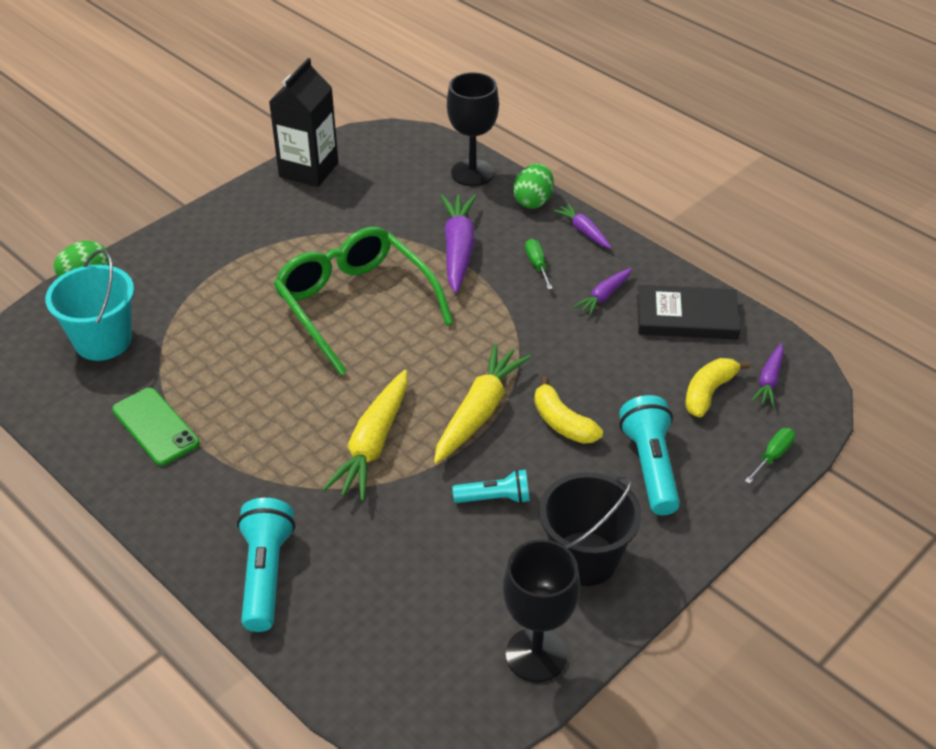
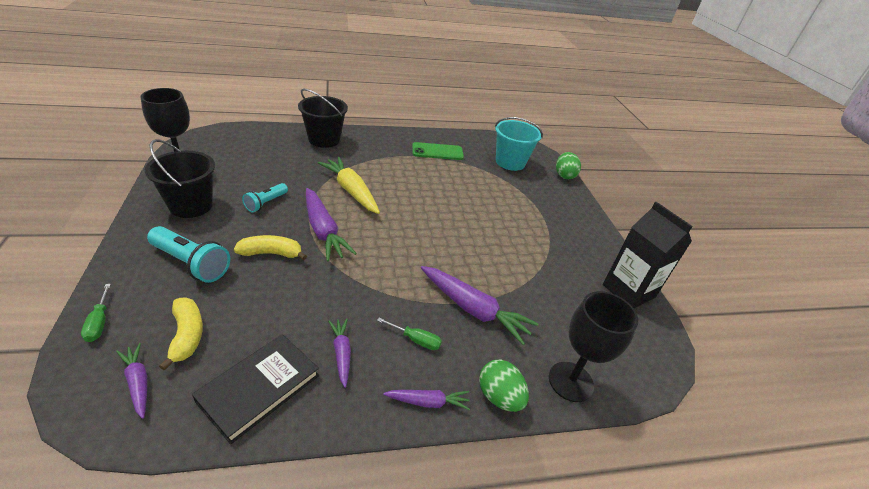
camera: 120 degrees right, 5 degrees down
(266, 574) = (324, 139): turquoise flashlight -> black bucket
(355, 304) = (461, 237): green glasses -> none
(479, 412) = (323, 231): yellow carrot -> purple carrot

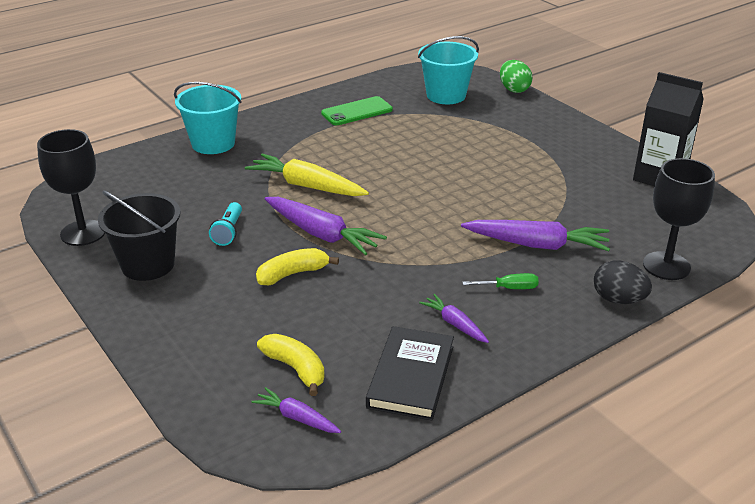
camera: 20 degrees left, 5 degrees down
(99, 322) = (195, 394): green screwdriver -> none
(191, 264) = (221, 314): turquoise flashlight -> none
(324, 139) = (213, 143): black bucket -> turquoise bucket
(428, 402) = (564, 327): purple carrot -> none
(499, 397) = (618, 300): green egg -> black egg

